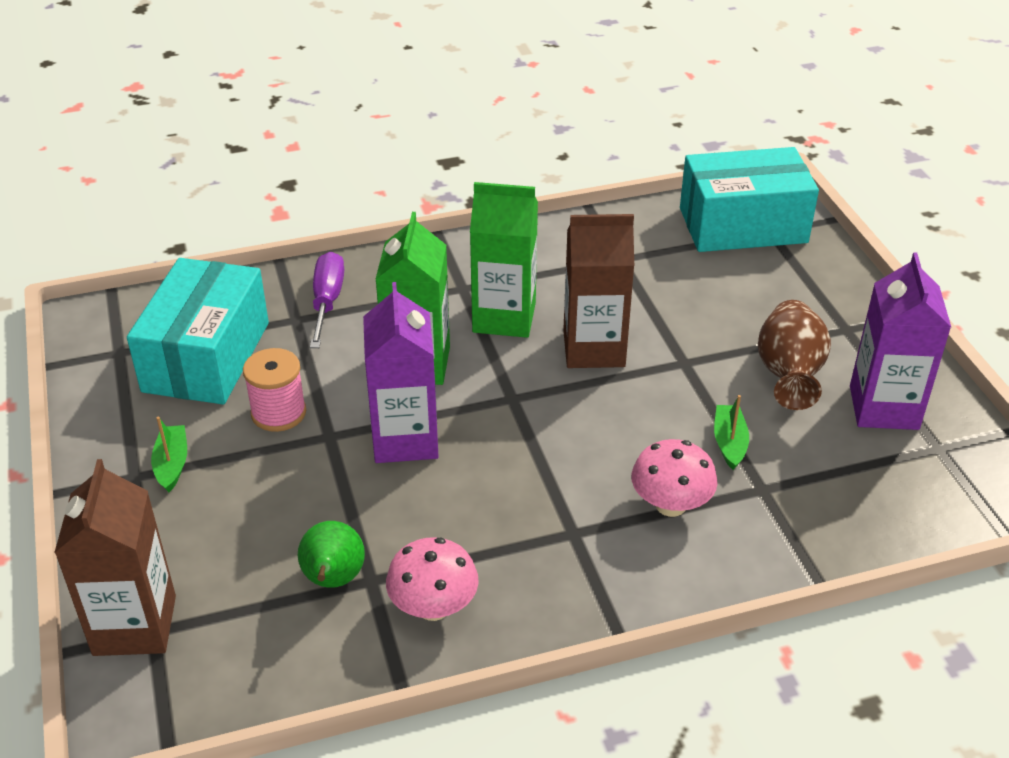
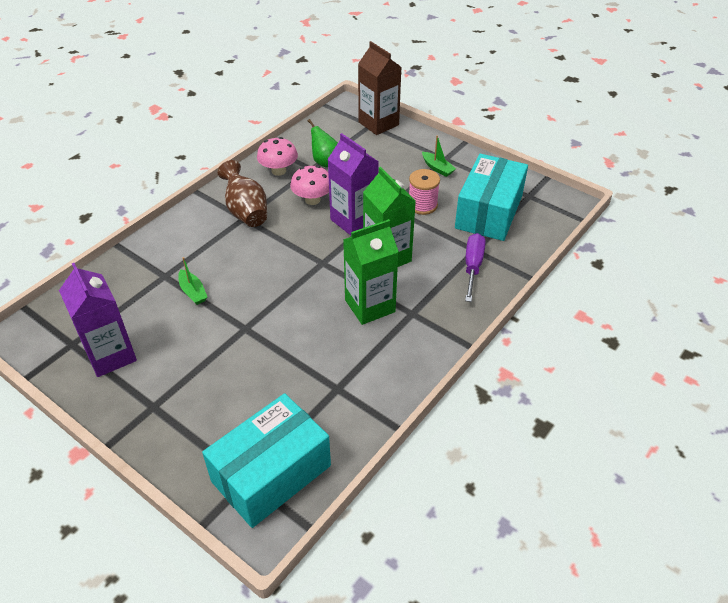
camera: 145 degrees right, 5 degrees up
(206, 357) = (488, 212): turquoise box -> turquoise box turned 45 degrees clockwise
(327, 302) = (472, 267): purple screwdriver -> purple screwdriver turned 135 degrees counterclockwise
(594, 349) = (303, 311): brown carton -> none
(670, 505) = (206, 248): pink mushroom -> pink mushroom (312, 200)
(789, 375) = (177, 350): brown vase -> brown vase (246, 211)

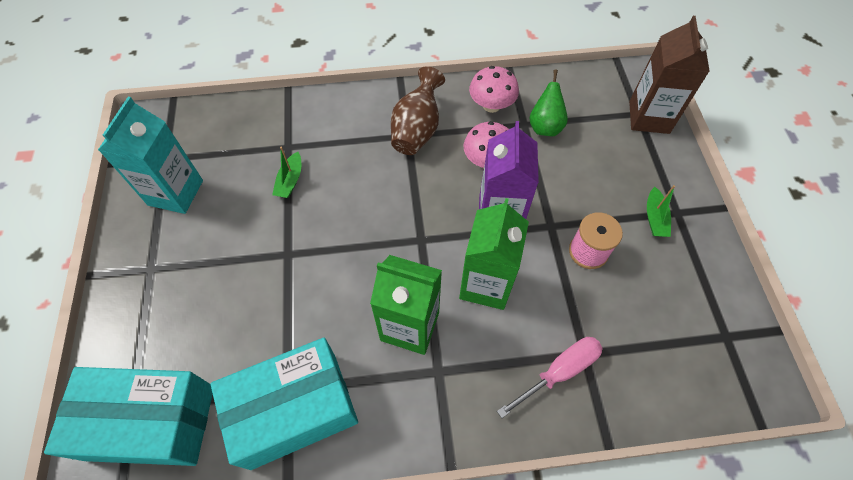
camera: 45 degrees right, 15 degrees up
(111, 355) = (175, 193): purple carton -> turquoise carton
(472, 267) = (559, 372): purple screwdriver -> pink screwdriver
(488, 212) = (652, 319): turquoise box -> turquoise box (294, 409)

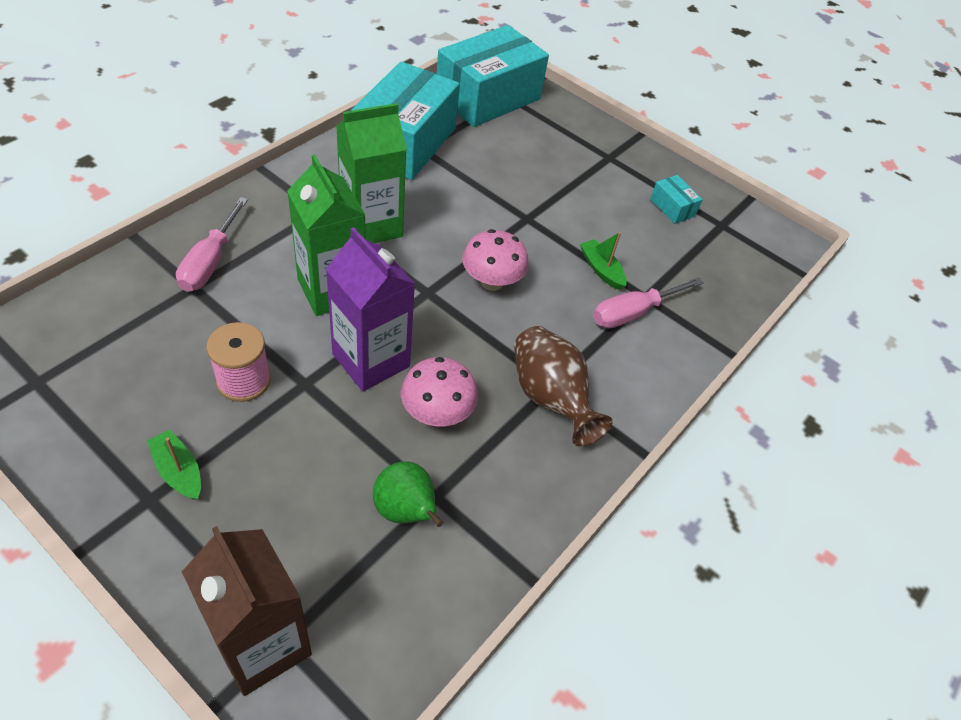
camera: 130 degrees right, 10 degrees down
(175, 193) = (672, 207): turquoise carton -> turquoise box
(309, 142) = (633, 313): none -> pink screwdriver
(491, 105) = (500, 494): pink mushroom -> pink mushroom (491, 281)

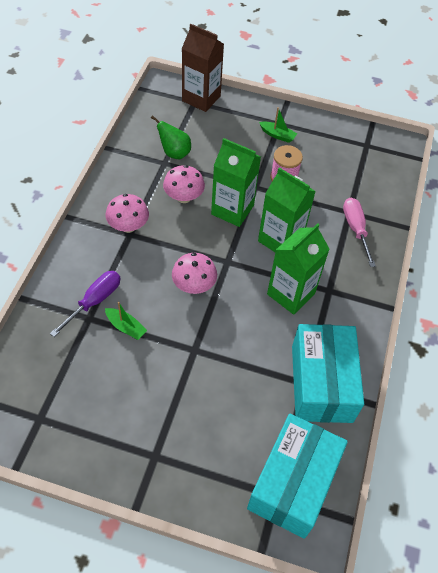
camera: 160 degrees right, 5 degrees up
(371, 360) = (232, 210): purple carton -> green carton
(550, 398) = (128, 226): brown vase -> pink mushroom
(633, 313) = (94, 301): pink screwdriver -> purple screwdriver
(672, 207) = (85, 418): turquoise box -> none

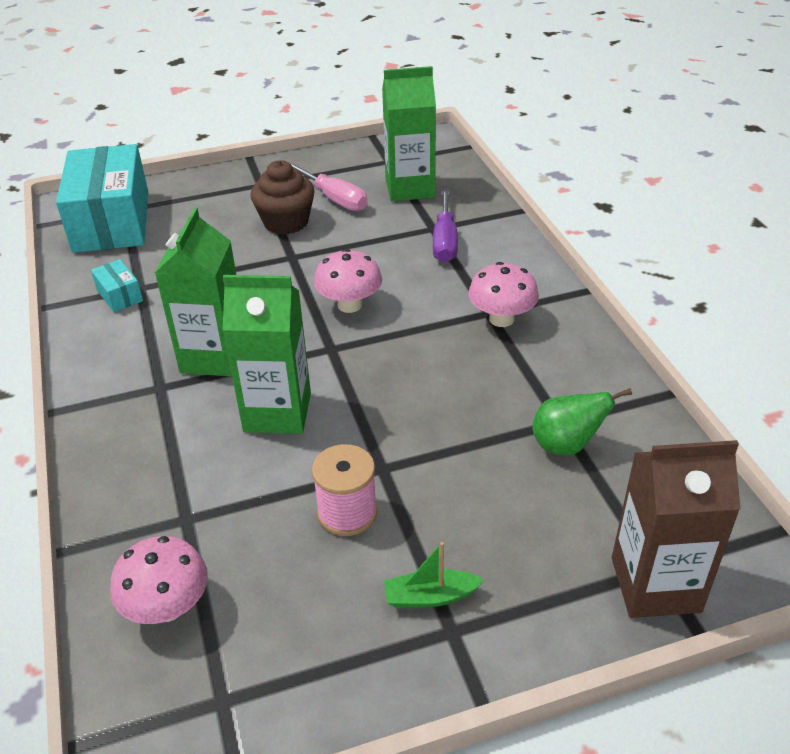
camera: 150 degrees right, 15 degrees down
(126, 327) = (386, 239): green boat -> none
(172, 390) = (286, 222): none -> brown cupcake
(184, 197) = (474, 390): pink mushroom -> pink mushroom (167, 607)
(232, 210) = (386, 413): green carton -> green carton (410, 188)
(321, 383) = (120, 295): turquoise box -> turquoise box, size x0.41
(355, 229) = (159, 493): pink screwdriver -> pink screwdriver (334, 199)

